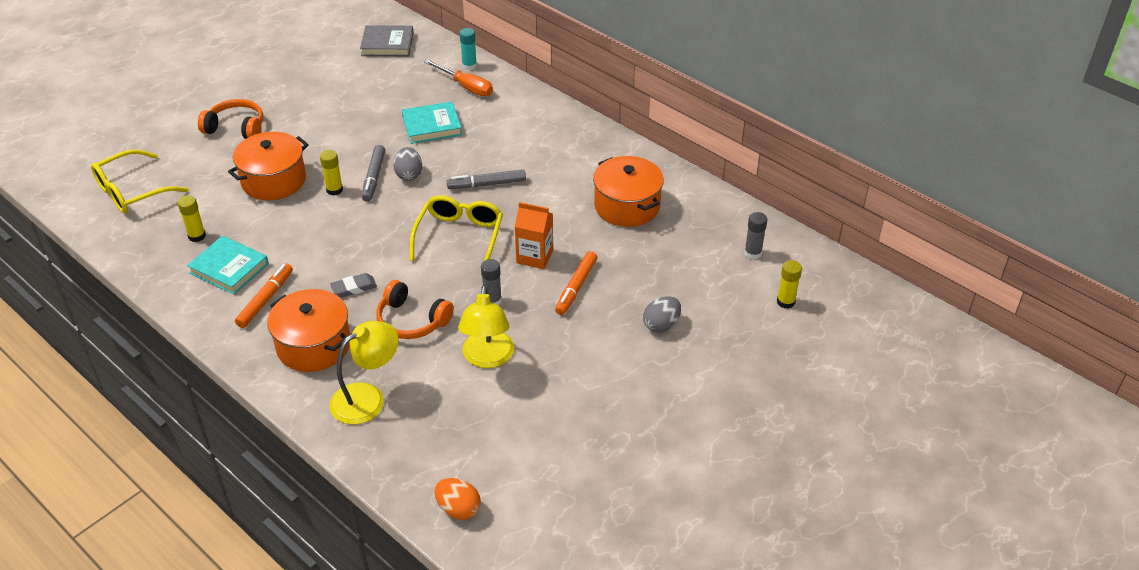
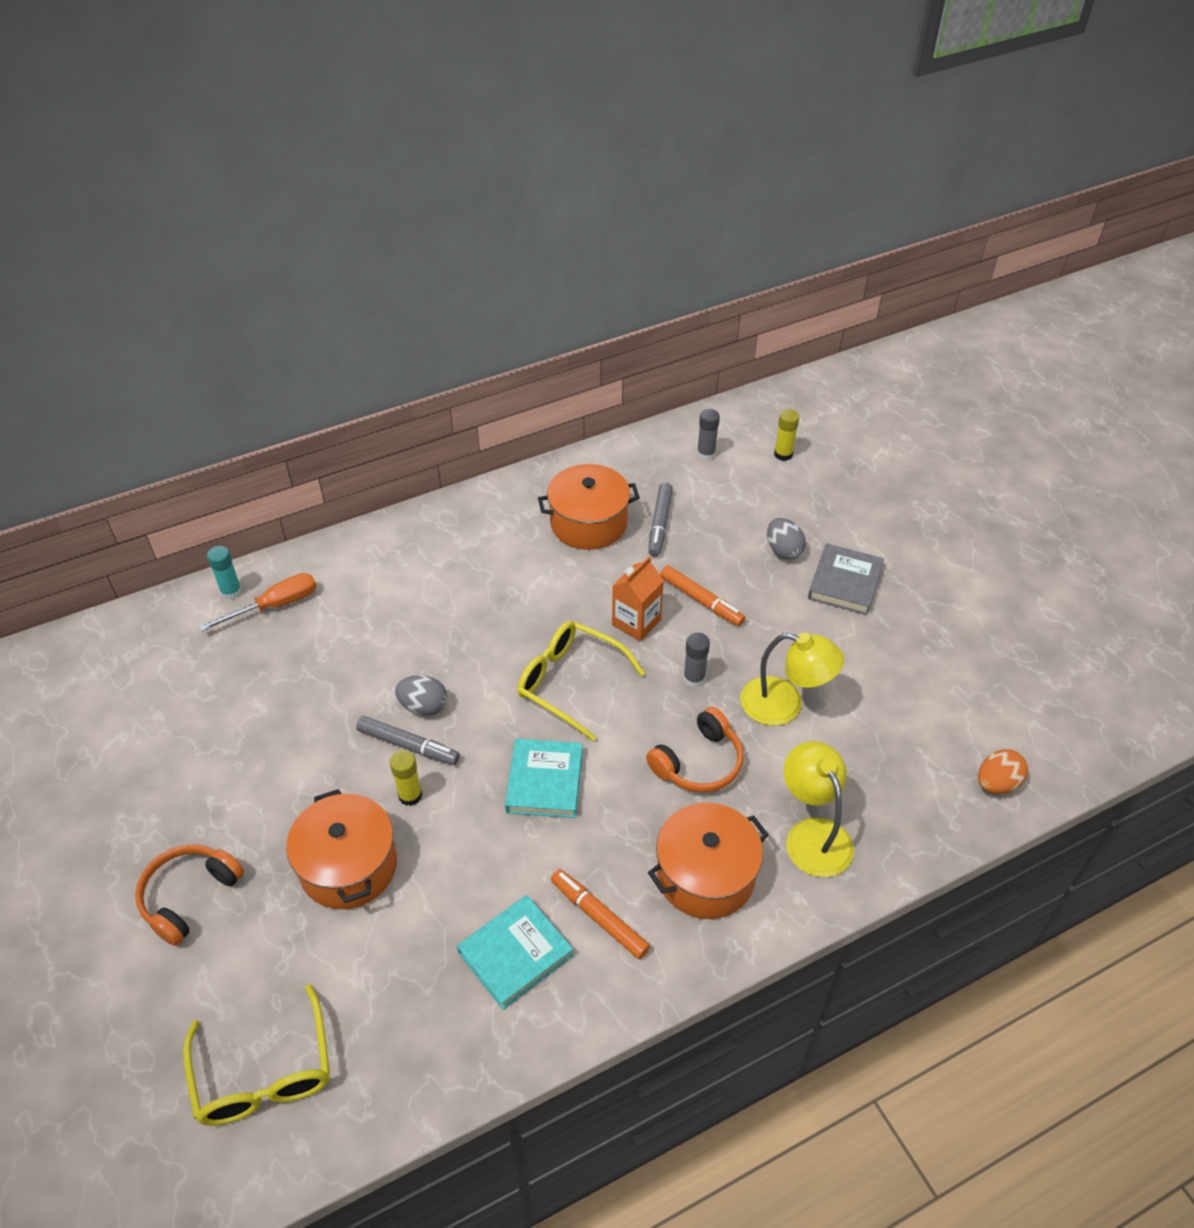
camera: 70 degrees left, 5 degrees up
(197, 236) = (423, 988): yellow glue stick -> none
(354, 288) = (617, 811): grey eraser -> none
(387, 44) = (113, 667): grey book -> grey book (845, 582)
(432, 126) = (336, 660): turquoise book -> turquoise book (544, 781)
(486, 184) = (486, 633): grey marker -> grey marker (660, 524)

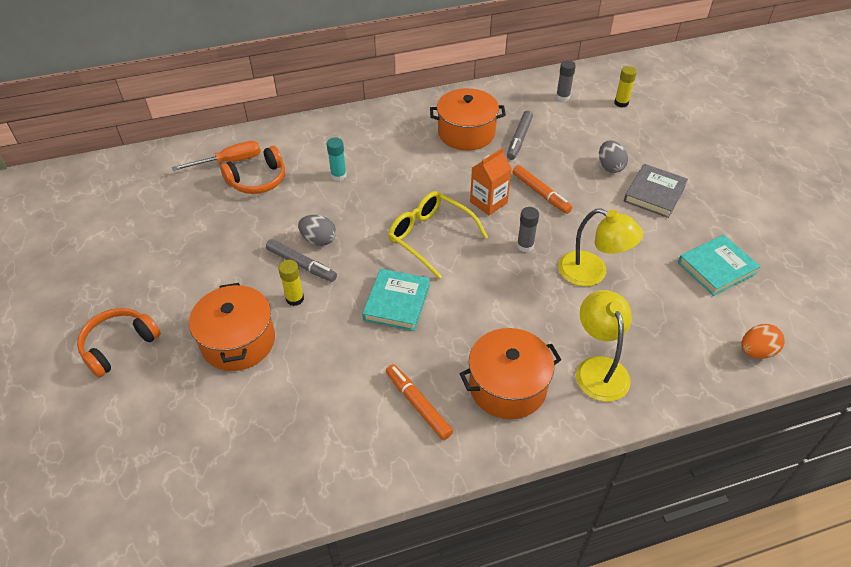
camera: 10 degrees right, 0 degrees up
(231, 591) = (201, 149): turquoise glue stick -> turquoise glue stick (338, 175)
(264, 1073) = (139, 478): yellow glasses -> none
(515, 954) = (348, 422): turquoise book -> turquoise book (716, 268)
(698, 763) = (517, 305): orange headphones -> orange headphones (258, 180)

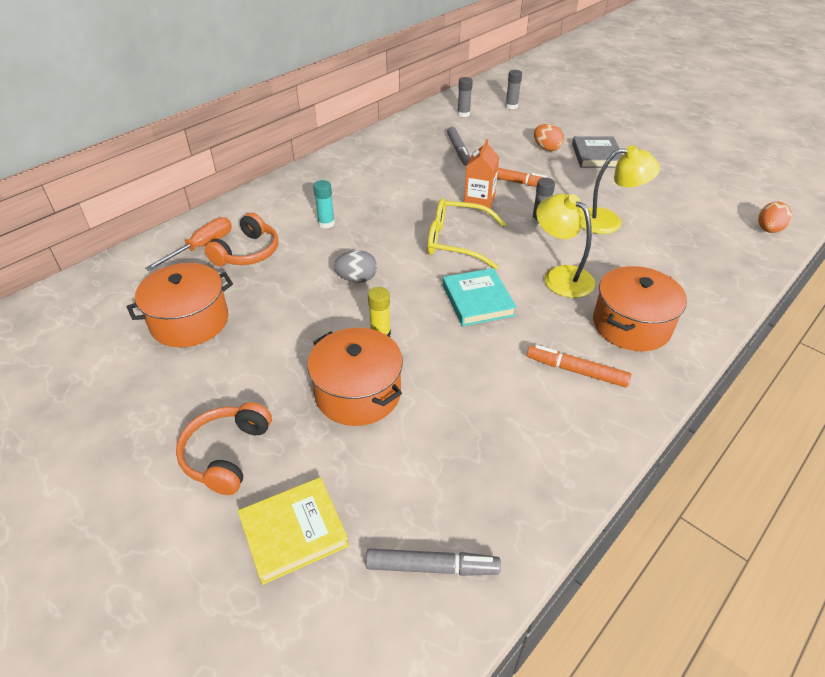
camera: 30 degrees left, 5 degrees down
(115, 424) = (294, 532): none -> yellow book
(301, 265) = (359, 304): grey marker -> grey marker (432, 567)
(466, 133) = (410, 159): orange pot -> orange pot (190, 321)
(599, 368) = (682, 283): yellow lamp -> yellow lamp (560, 276)
(610, 166) = (546, 148): grey egg -> orange egg
(621, 103) = (511, 106): yellow glue stick -> grey glue stick
(716, 268) = (687, 188): turquoise book -> none

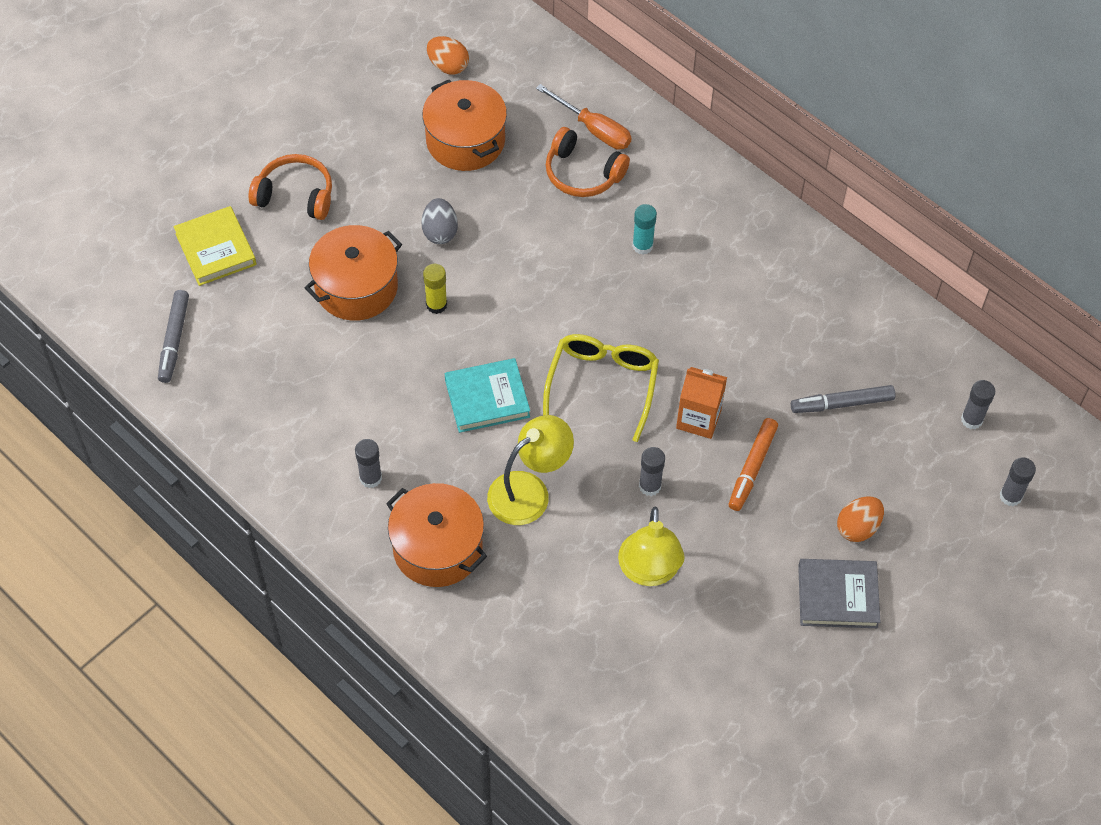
camera: 90 degrees right, 15 degrees up
(357, 279) = (530, 281): grey egg -> grey egg (440, 232)
(576, 371) = (370, 478): orange marker -> grey glue stick
(768, 230) = (628, 779): orange egg -> orange egg (448, 66)

